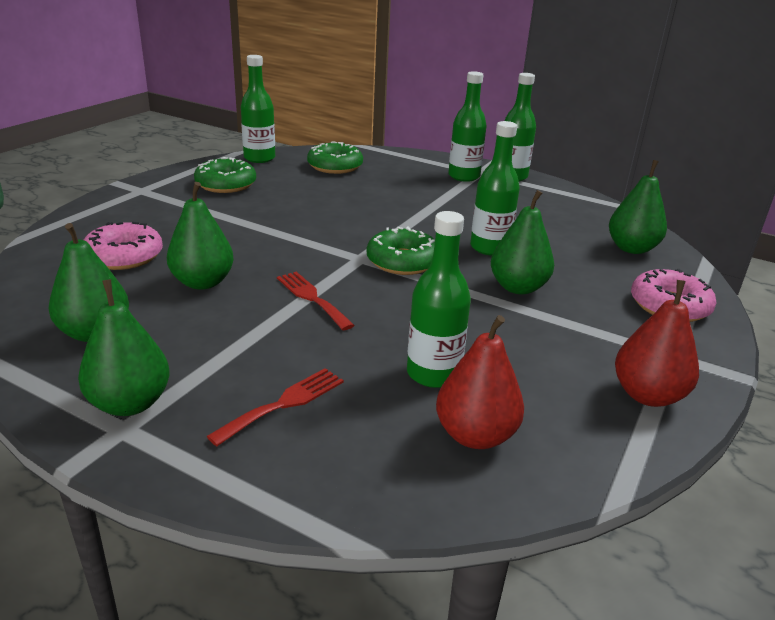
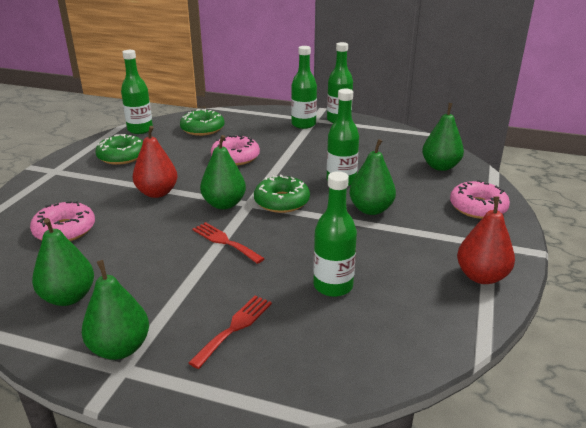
camera: 10 degrees left, 0 degrees up
(203, 282) = (136, 242): green pear -> green pear (224, 204)
(363, 203) = (235, 157): none -> pink donut
(475, 435) = (376, 326): red pear -> red pear (157, 193)

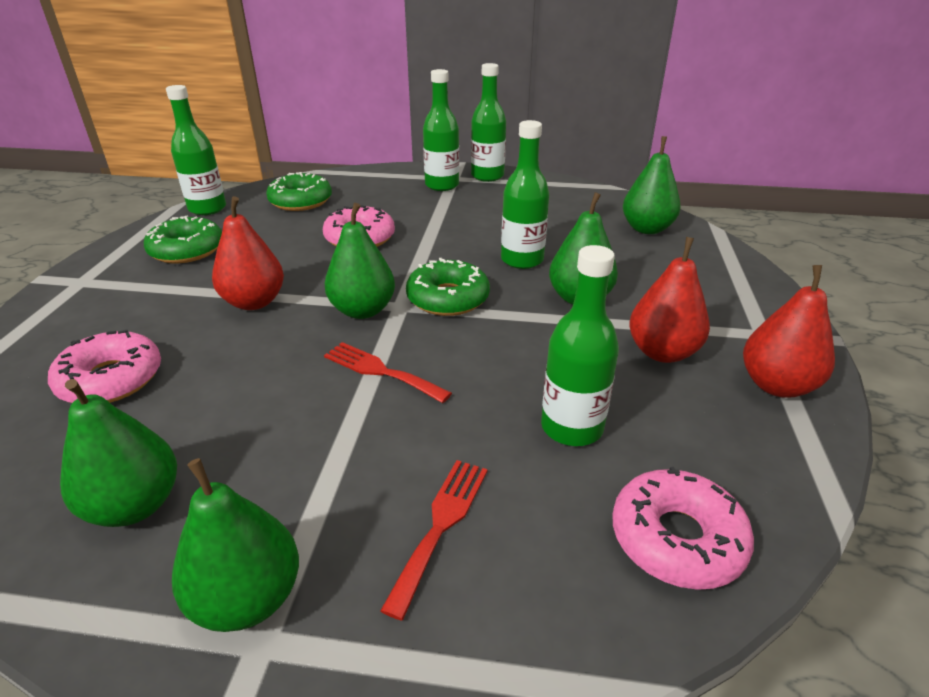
camera: 10 degrees left, 5 degrees up
(412, 248) = (662, 352): none -> red pear
(477, 207) = (721, 281): pink donut -> pink donut (676, 539)

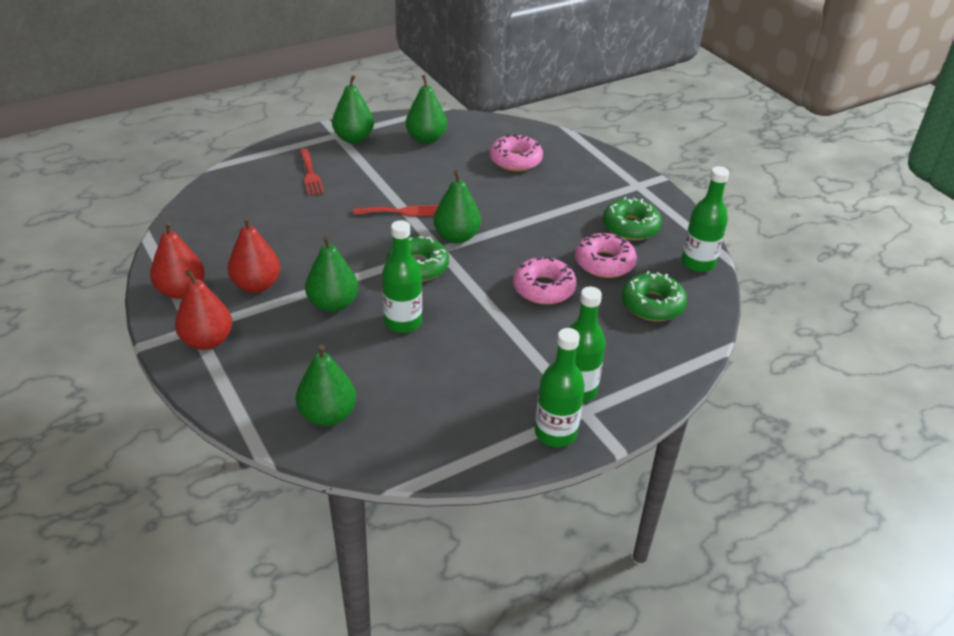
camera: 140 degrees right, 5 degrees up
(254, 302) = (523, 215): red pear -> red pear (207, 341)
(571, 427) = (283, 225): green bottle -> none
(676, 539) = (216, 204): pink donut -> pink donut (604, 263)

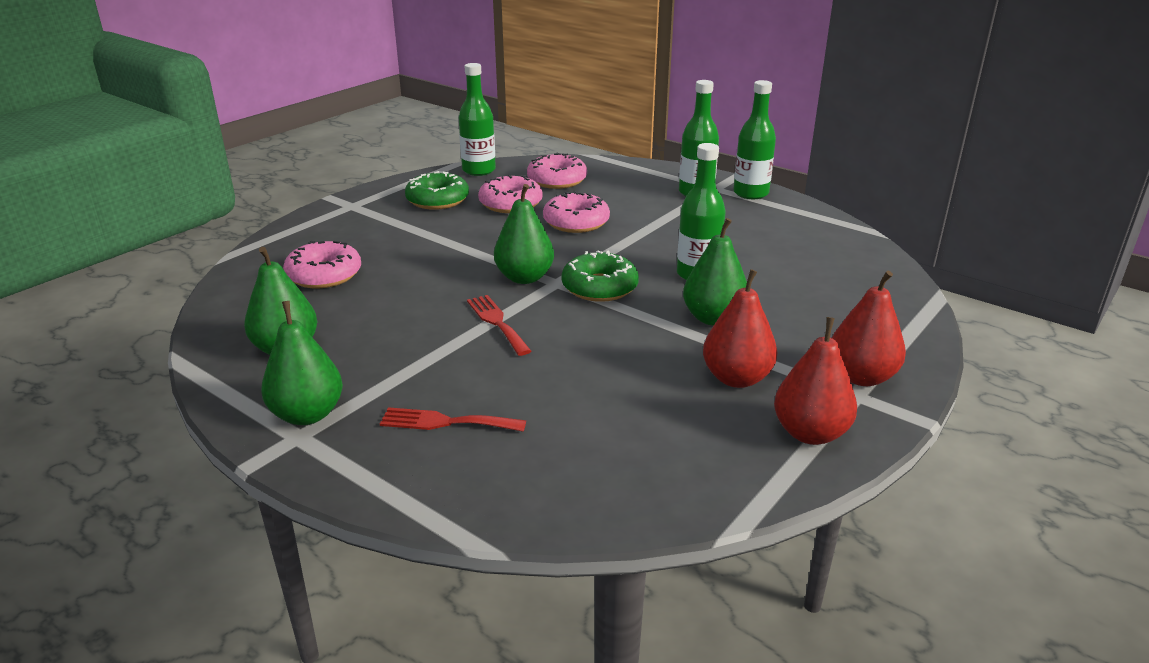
camera: 110 degrees left, 10 degrees down
(310, 174) = (446, 422): red fork -> red fork turned 135 degrees counterclockwise
(327, 415) = (858, 279): green pear -> none
(652, 304) = (557, 180): green donut -> pink donut

